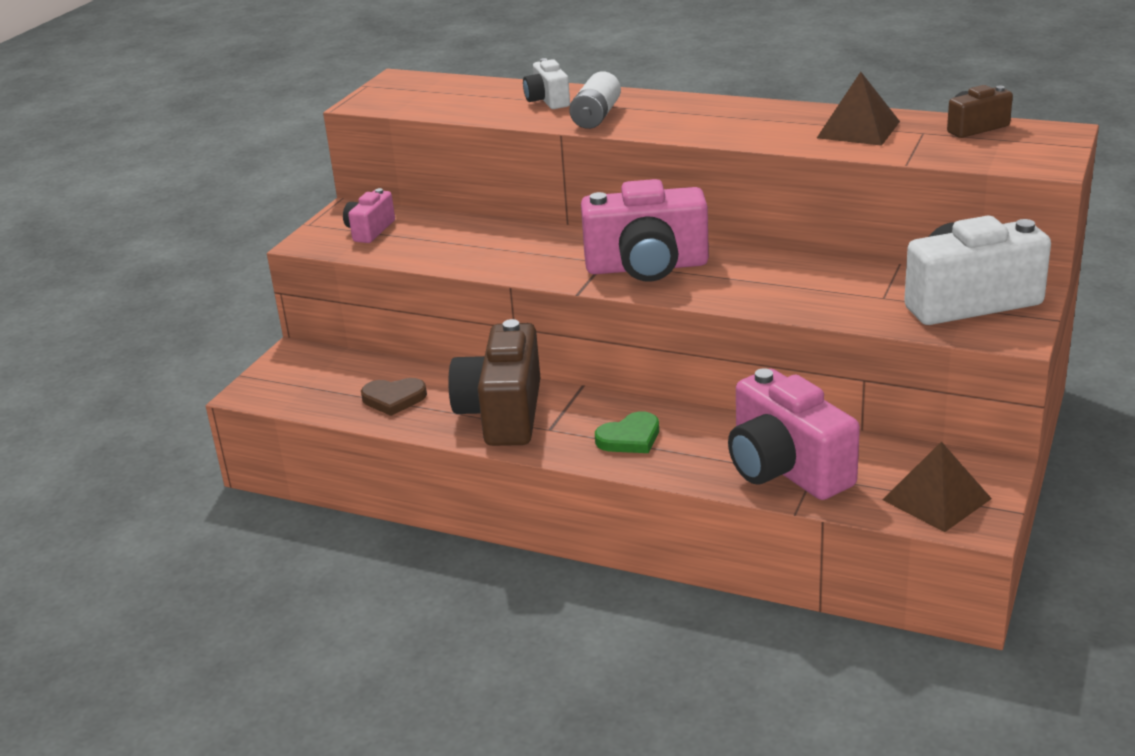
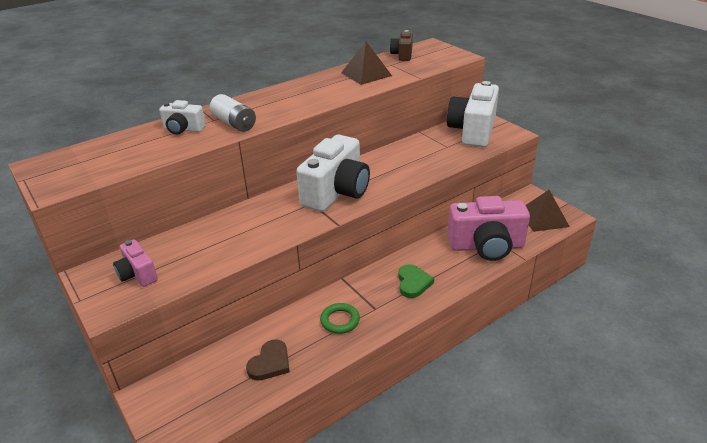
camera: 60 degrees left, 5 degrees up
(502, 413) = (340, 320): brown camera -> green ring
(647, 267) = (337, 192): pink camera -> white camera

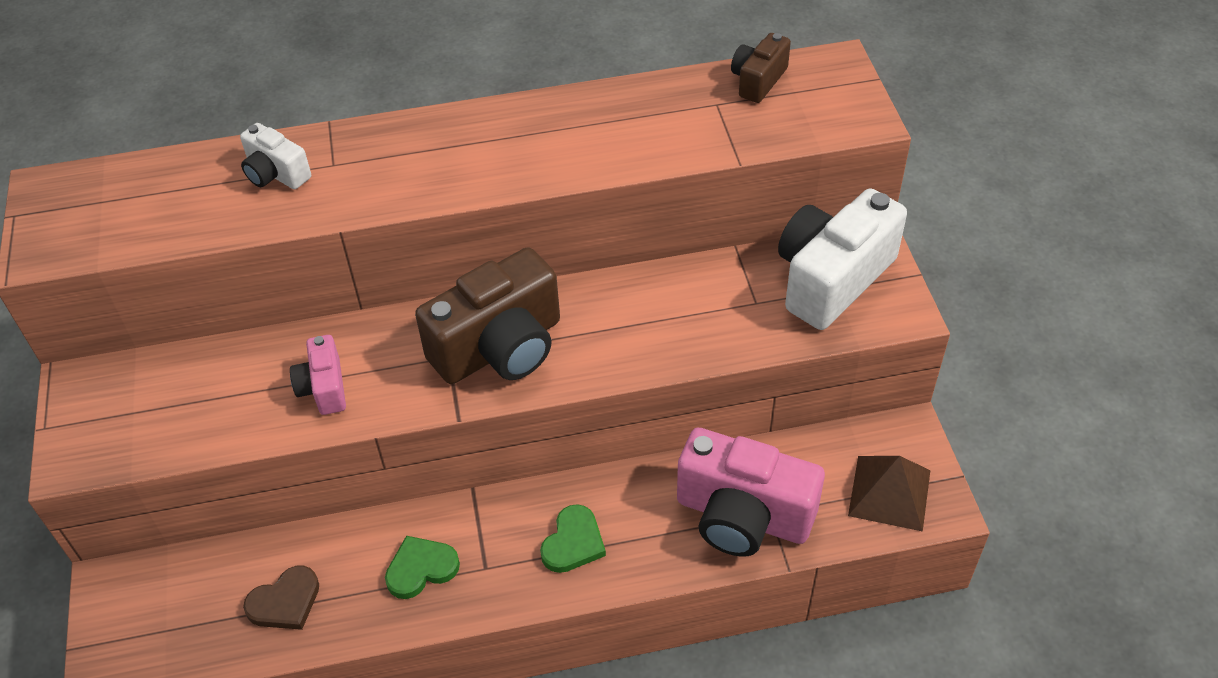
camera: 25 degrees right, 15 degrees up
(138, 274) = (134, 410): pink camera -> pink camera (324, 388)
(234, 123) = (357, 186): white battery -> none
(337, 192) = (500, 348): white camera -> brown camera
(340, 320) = (421, 569): green ring -> green heart
(366, 74) = (652, 119): brown pyramid -> none

